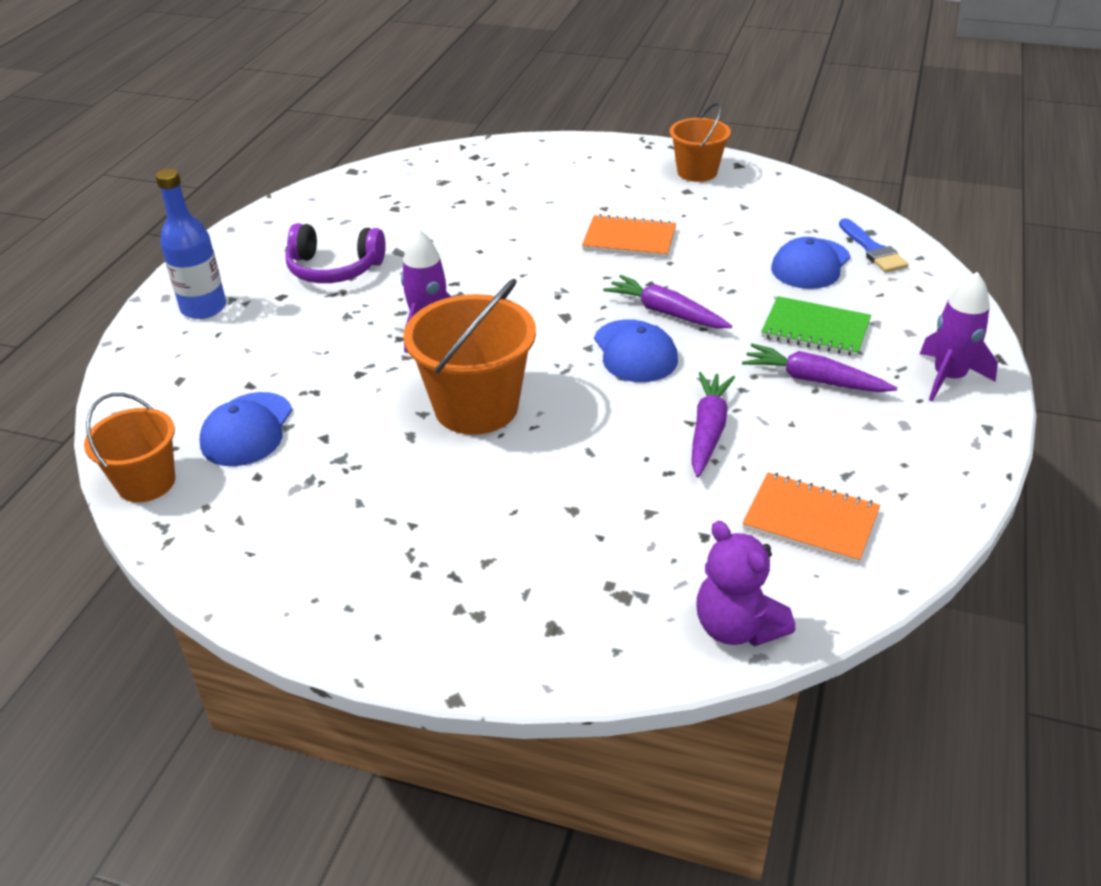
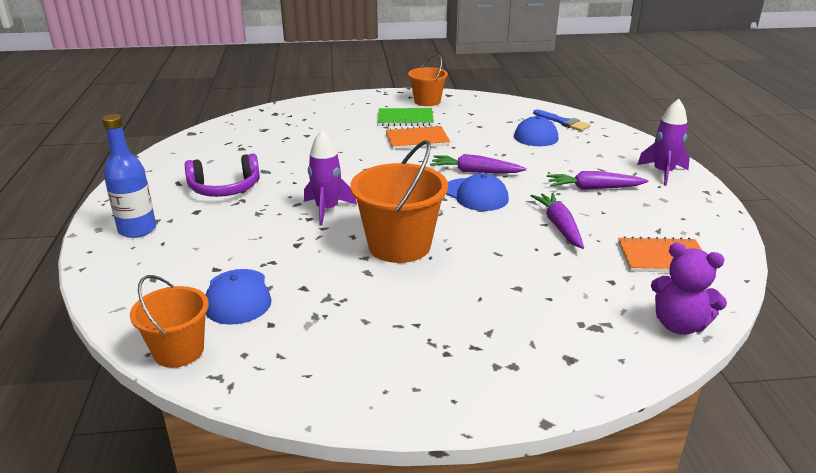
camera: 25 degrees left, 10 degrees down
(815, 329) = (570, 164): green notebook -> green notebook (405, 119)

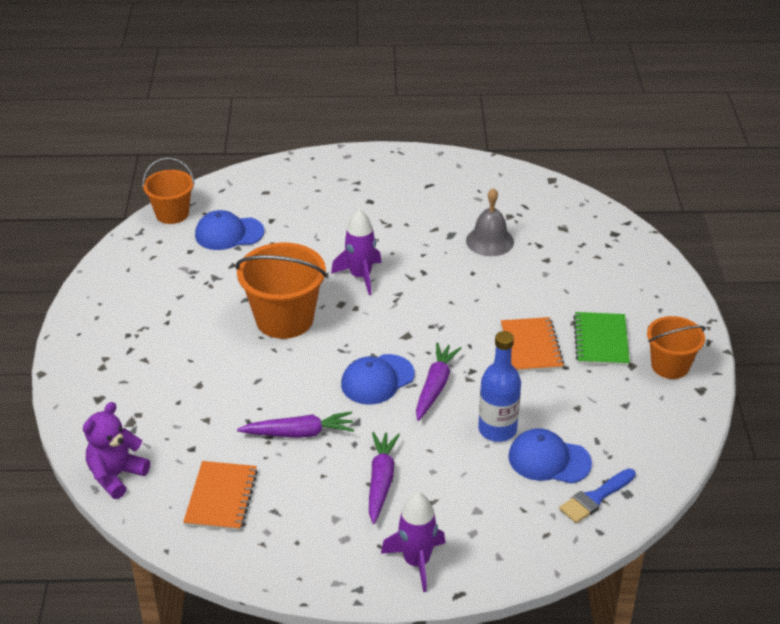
camera: 95 degrees right, 10 degrees up
(137, 229) = (342, 175): blue bottle -> blue bottle (497, 430)
(225, 188) = (413, 213): purple headphones -> none
(277, 155) = (490, 241): none -> grey bell

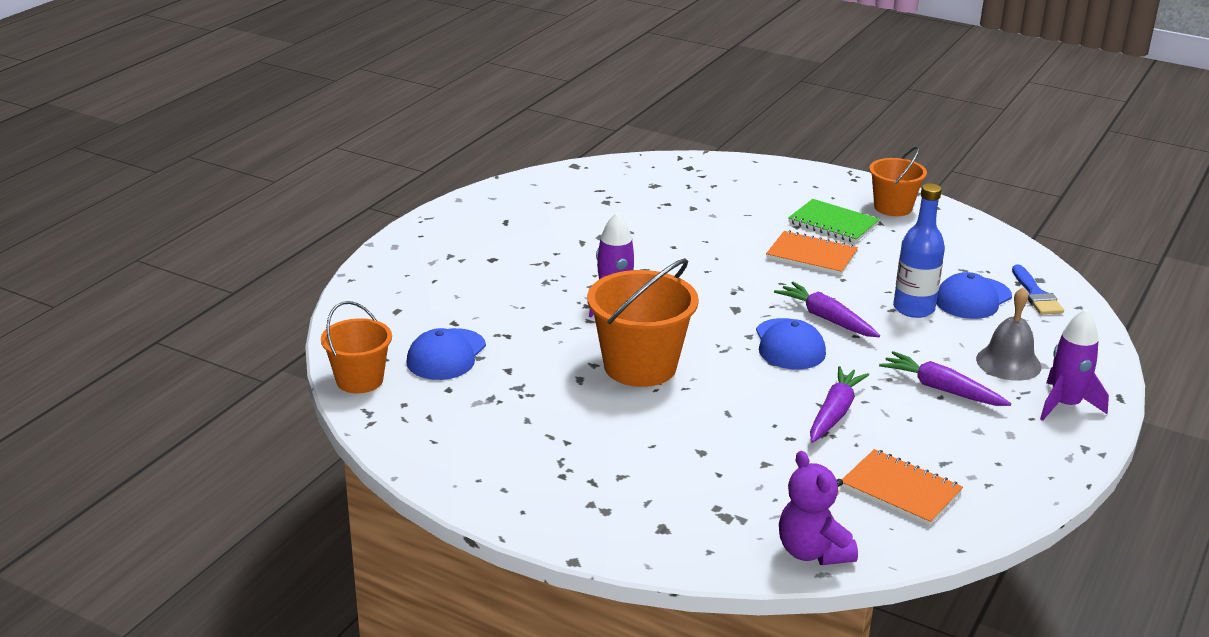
camera: 60 degrees left, 10 degrees down
(490, 241) = (634, 223): grey bell -> grey bell (1008, 362)

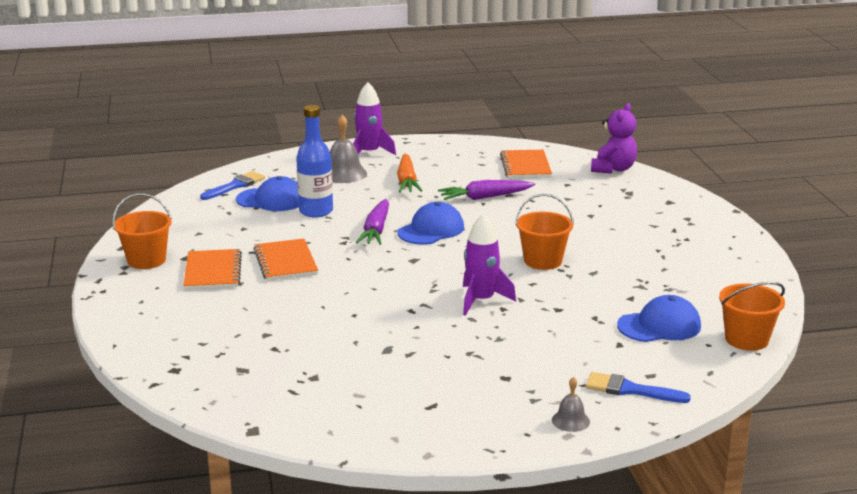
camera: 130 degrees left, 5 degrees down
(396, 293) = (630, 390): none -> blue brush
(406, 255) = (570, 421): none -> grey bell
(640, 366) = (543, 261): orange bucket -> orange bucket, size x0.63
(833, 223) = (212, 272): green notebook -> orange notebook
(941, 389) = (407, 181): purple carrot -> orange carrot

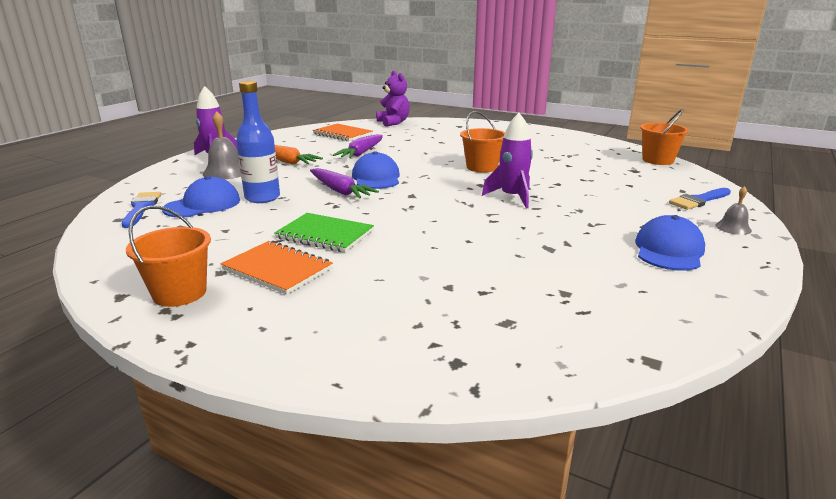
camera: 50 degrees left, 0 degrees up
(285, 262) = (325, 234): orange notebook -> green notebook
(659, 326) = (616, 170): blue cap -> blue cap (669, 250)

